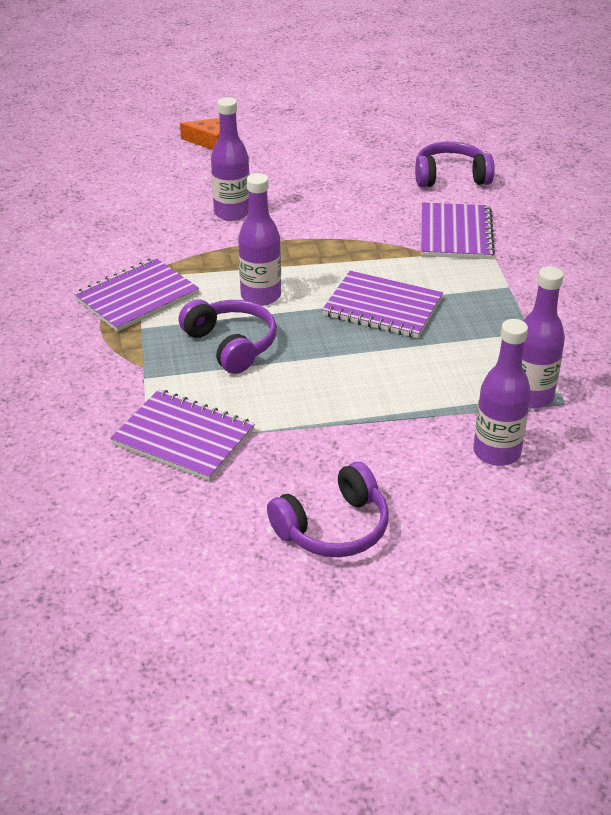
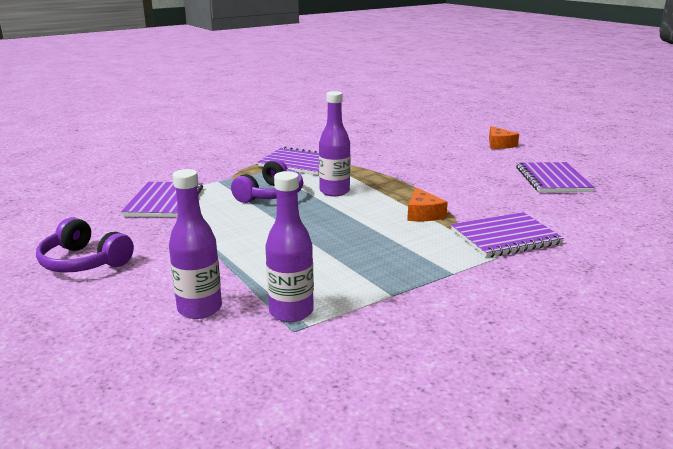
camera: 65 degrees right, 15 degrees down
(232, 213) = (422, 166): purple bottle -> none
(370, 259) = (423, 214): none -> orange cheese
(382, 307) = (363, 229): purple notebook -> purple notebook (552, 179)
(450, 177) = (591, 220): purple headphones -> none

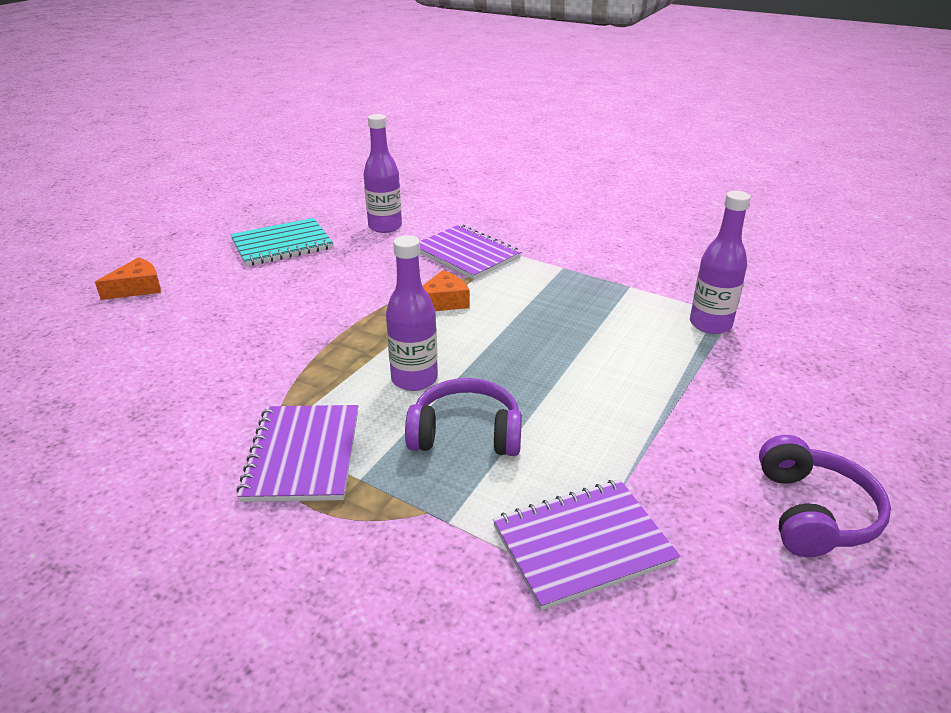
camera: 115 degrees left, 10 degrees up
(200, 308) = (769, 373): purple bottle -> purple bottle (385, 227)
(552, 179) = (282, 244): purple notebook -> turquoise notebook

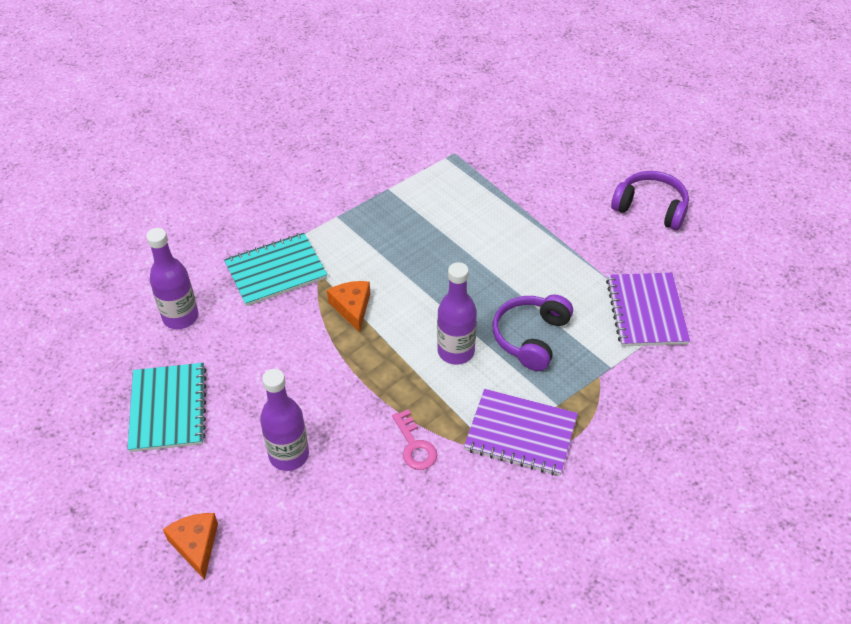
camera: 70 degrees left, 15 degrees up
(267, 378) = (414, 446): none -> pink key
(466, 254) = (276, 271): purple notebook -> turquoise notebook
(710, 324) = (460, 168): purple bottle -> purple bottle (289, 455)

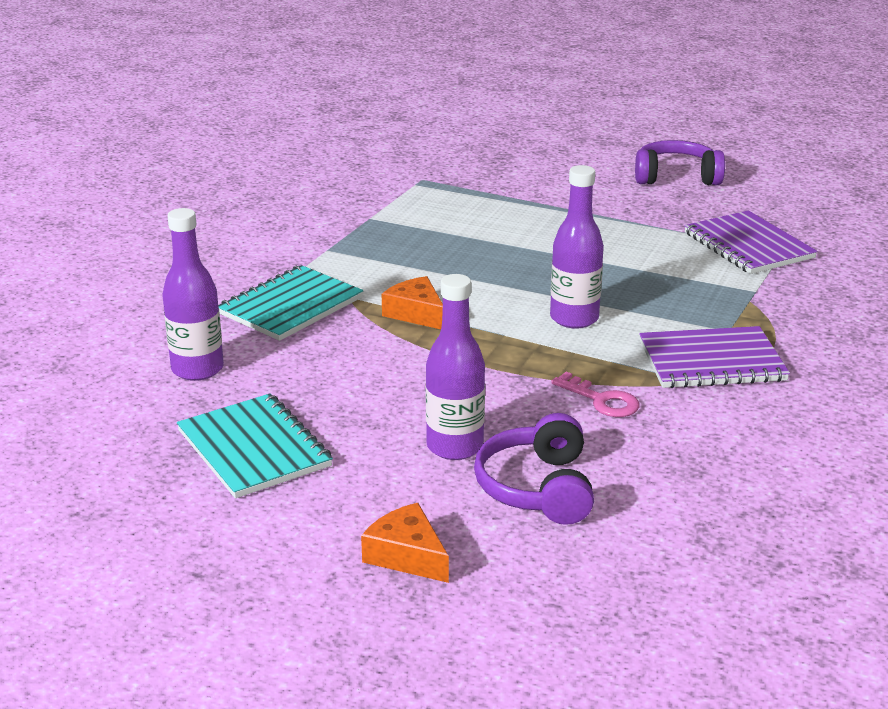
camera: 25 degrees left, 20 degrees down
(531, 337) = (647, 290): purple headphones -> purple headphones (537, 488)

